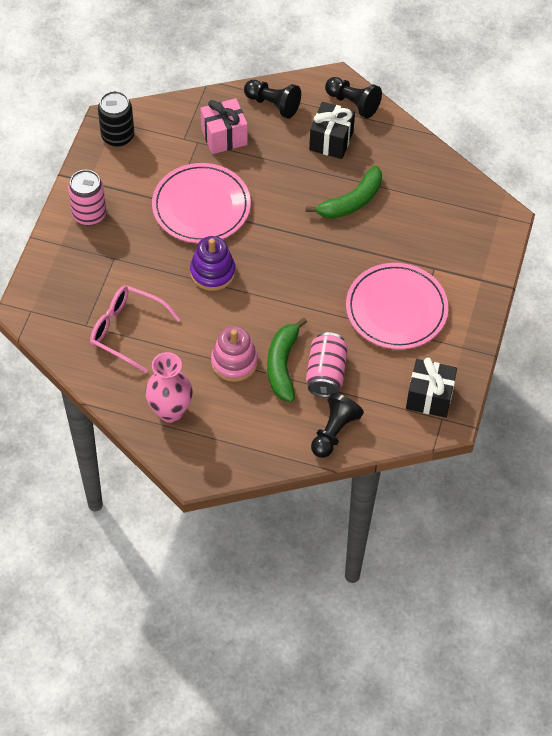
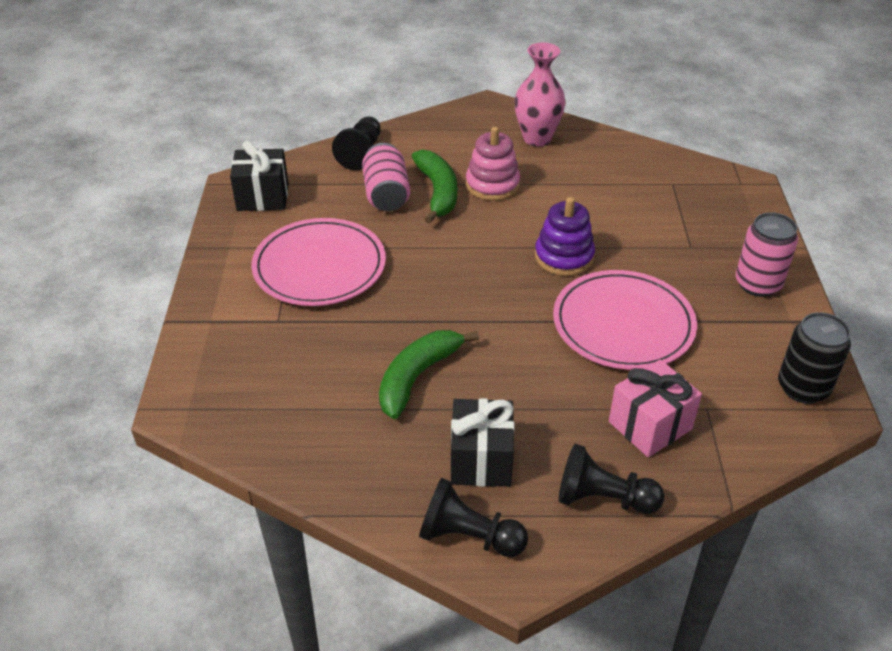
camera: 165 degrees right, 15 degrees down
(127, 331) = (624, 187): pink glasses -> none

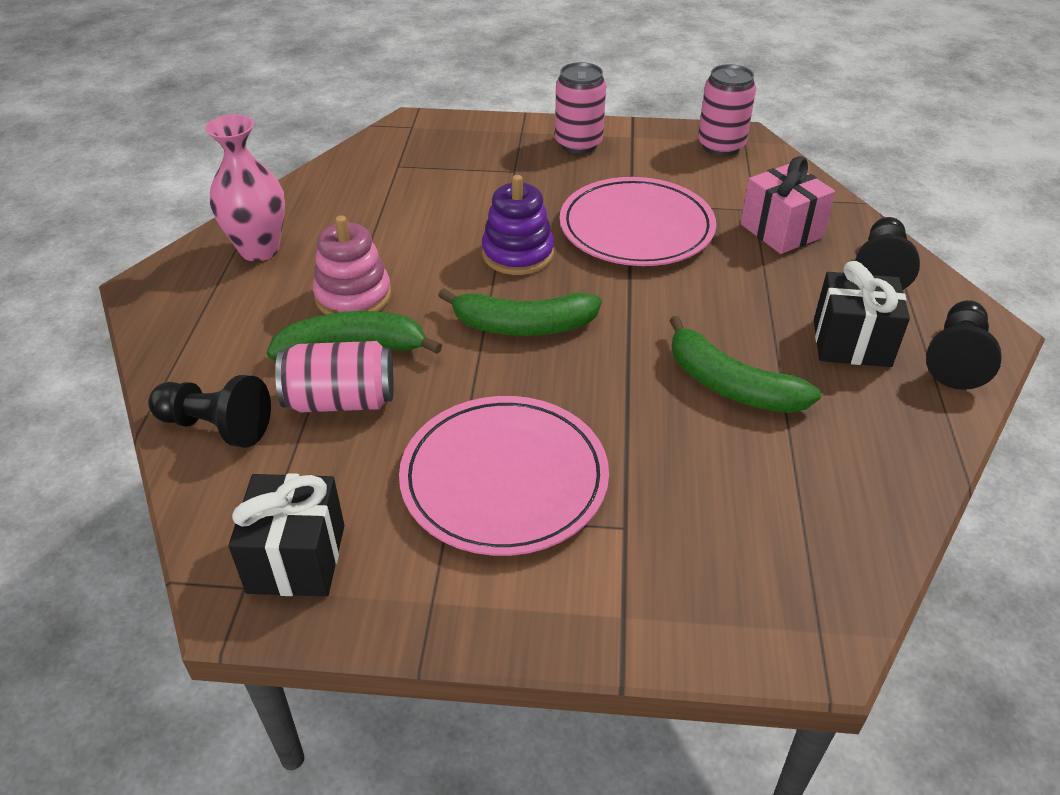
camera: 85 degrees left, 0 degrees up
(473, 265) = (523, 326): none -> green banana
(803, 388) = (721, 146): black can -> pink can

